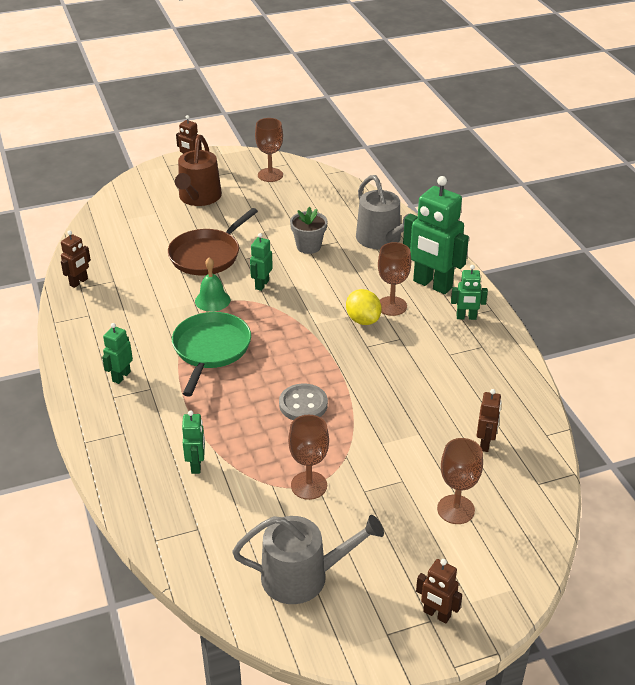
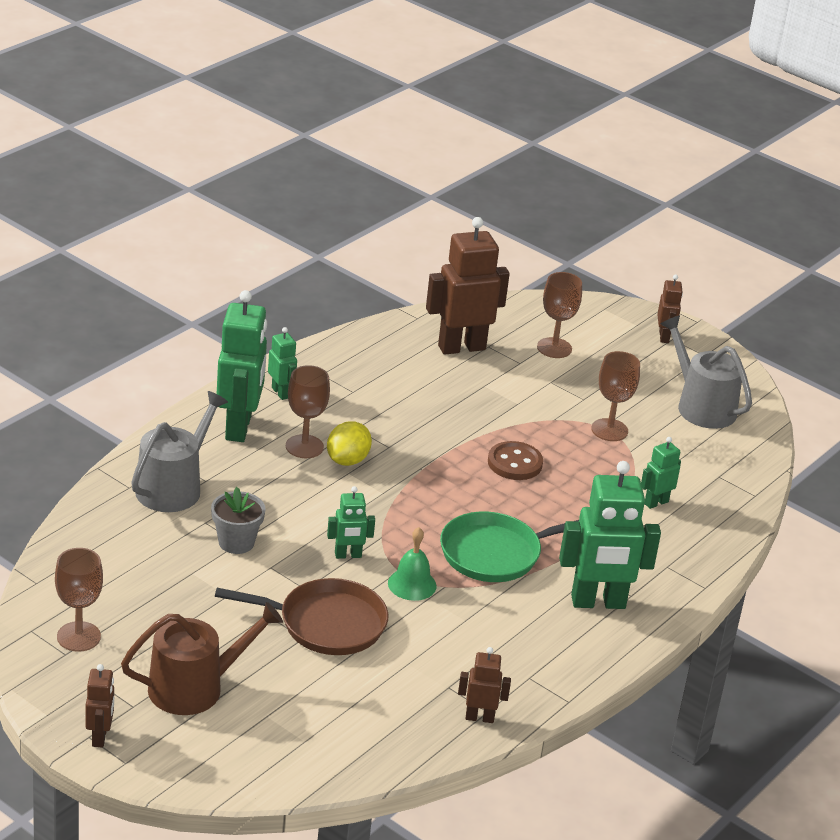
camera: 125 degrees left, 5 degrees down
(121, 376) = (598, 602): green robot -> green robot, size x2.01
(303, 404) = (515, 463): grey button -> brown button
(485, 443) = (461, 347): brown robot -> brown robot, size x2.01

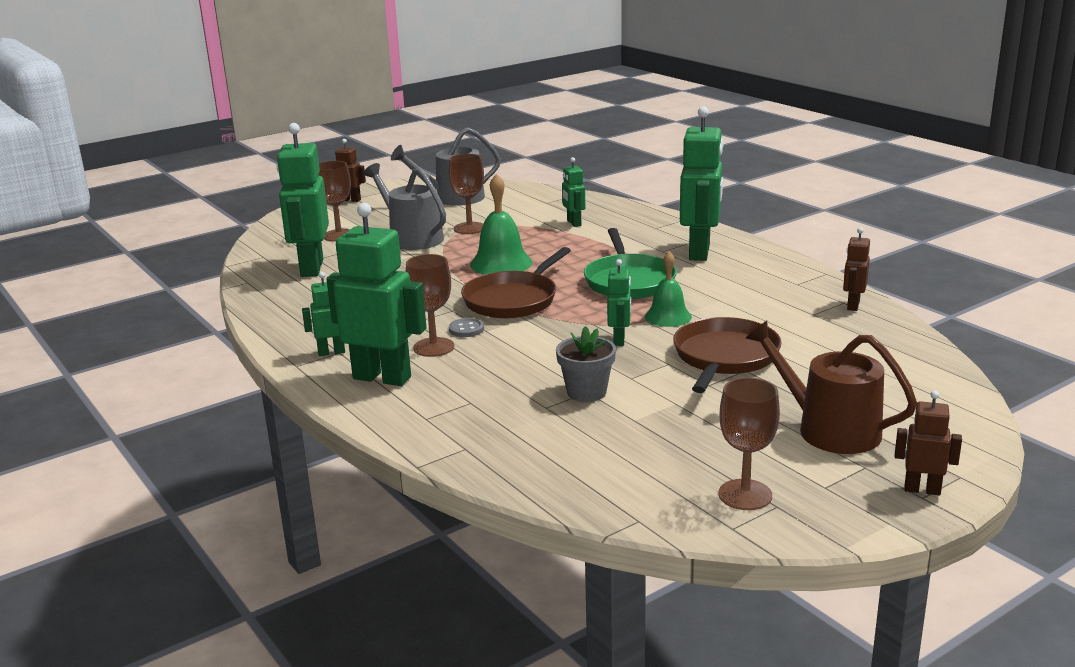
camera: 70 degrees left, 10 degrees down
(173, 487) = (476, 421): grey watering can -> grey watering can (411, 238)
(194, 687) = (829, 429): brown watering can -> brown watering can turned 45 degrees counterclockwise
(347, 460) = (466, 329): yellow lemon -> grey button
(423, 481) = (513, 300): none -> brown pan
(461, 347) = (311, 268): brown robot -> green robot
(515, 463) = (501, 263): brown button -> green bell

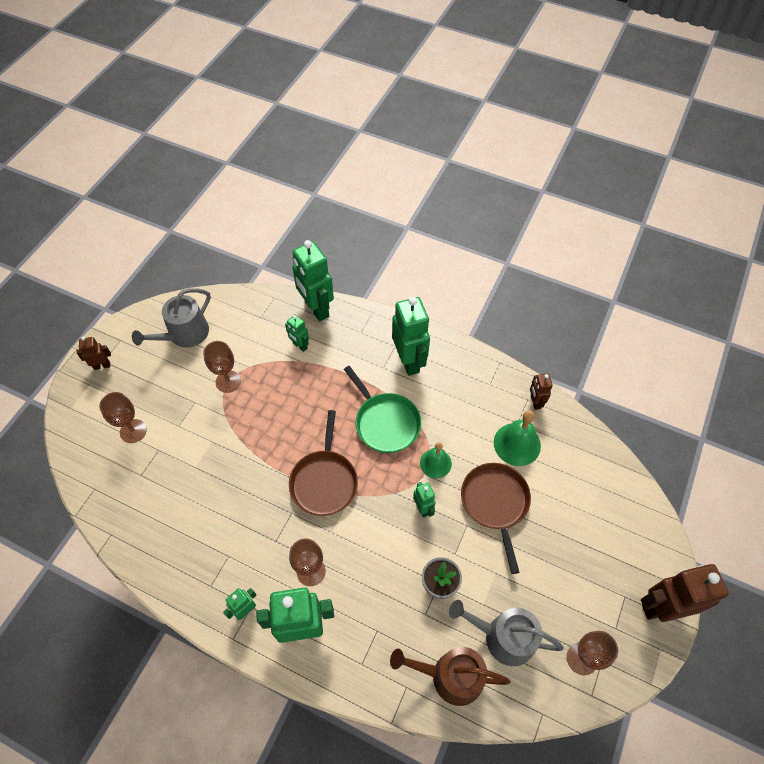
camera: 30 degrees left, 35 degrees up
(311, 268) = (147, 493): green robot -> green robot (316, 309)
(411, 238) = (194, 414): grey watering can -> grey watering can (503, 637)
(466, 329) = (317, 537): grey button -> none
(501, 263) = (284, 430): green bell -> green bell (517, 444)
(829, 429) = (590, 564): brown watering can -> brown watering can (450, 676)
(922, 489) = (661, 607): brown robot -> brown robot, size x2.01

